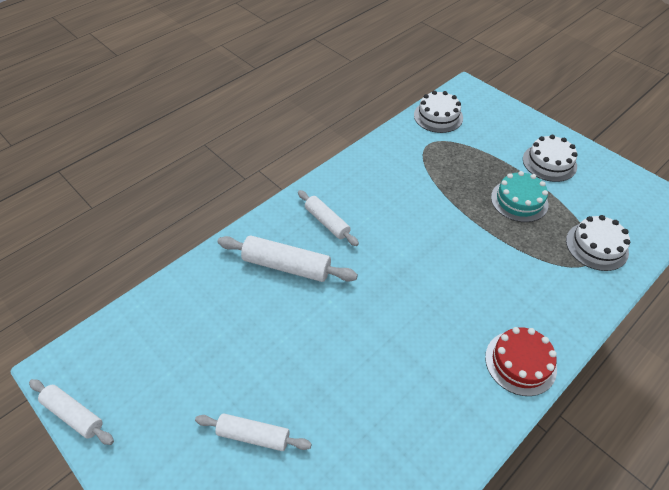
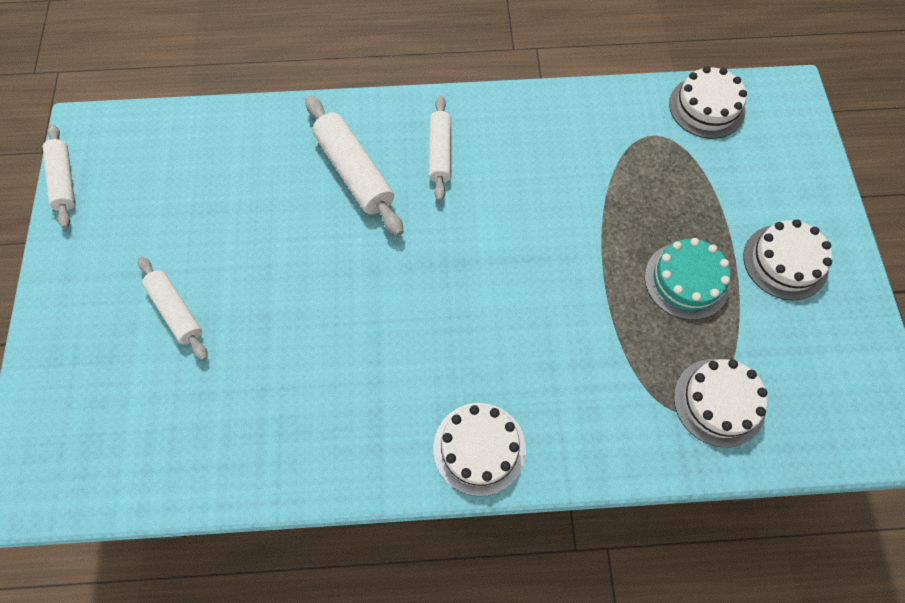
camera: 40 degrees right, 15 degrees up
(520, 362) = (479, 448): red cake -> white cake

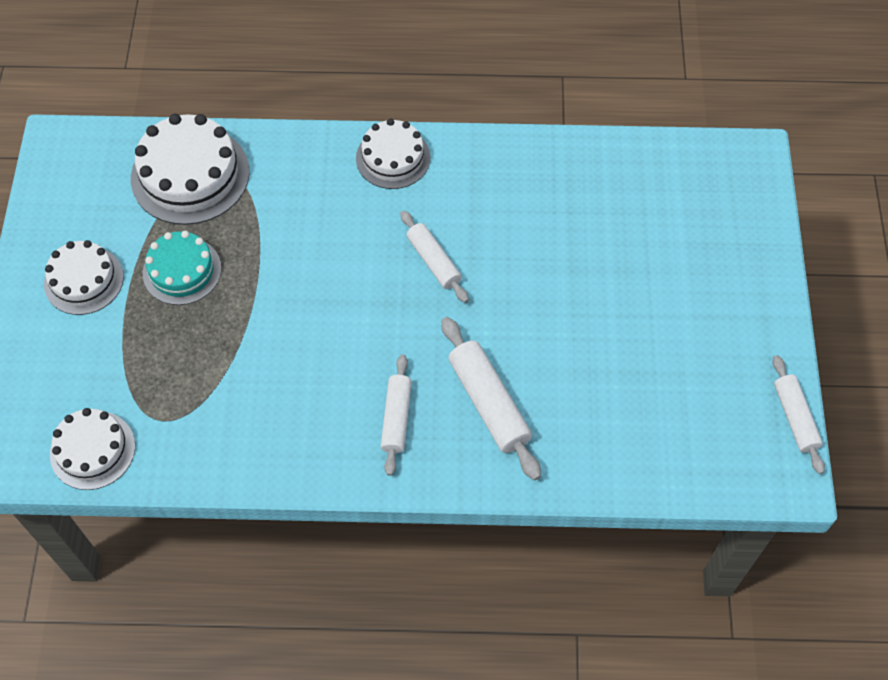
camera: 175 degrees left, 5 degrees down
(176, 311) = (654, 280): white rolling pin -> white rolling pin (433, 261)
(719, 402) = (190, 175): white cake -> white cake, size x1.57

